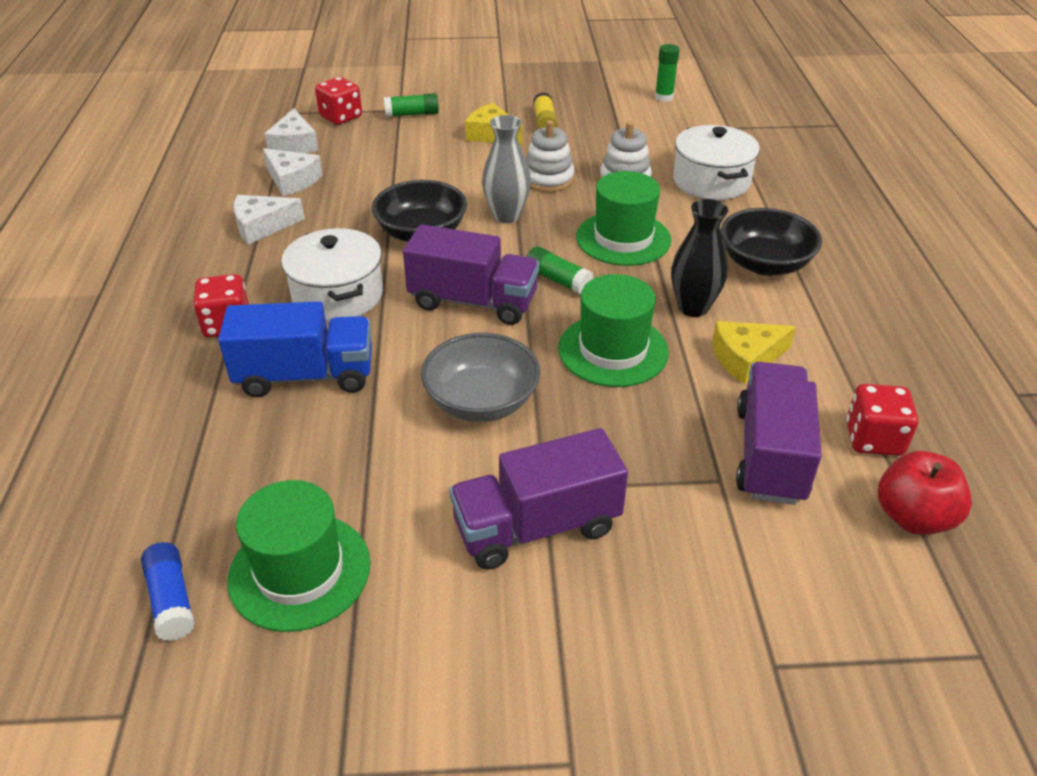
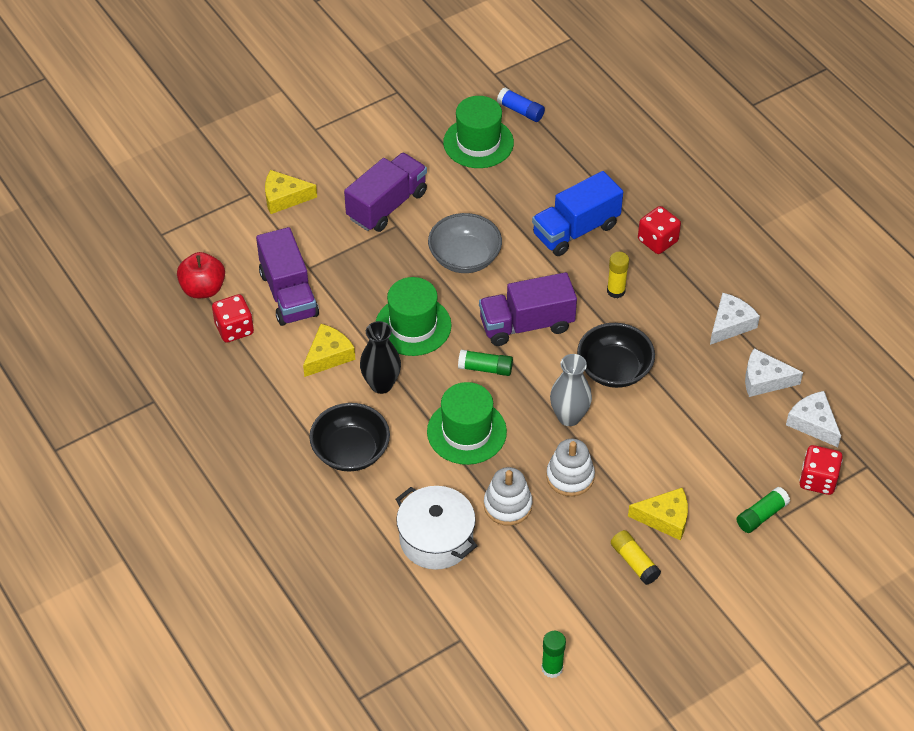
camera: 150 degrees right, 10 degrees up
(338, 295) = (616, 291): white pot -> yellow glue stick
(709, 624) = (284, 198): none -> yellow cheese

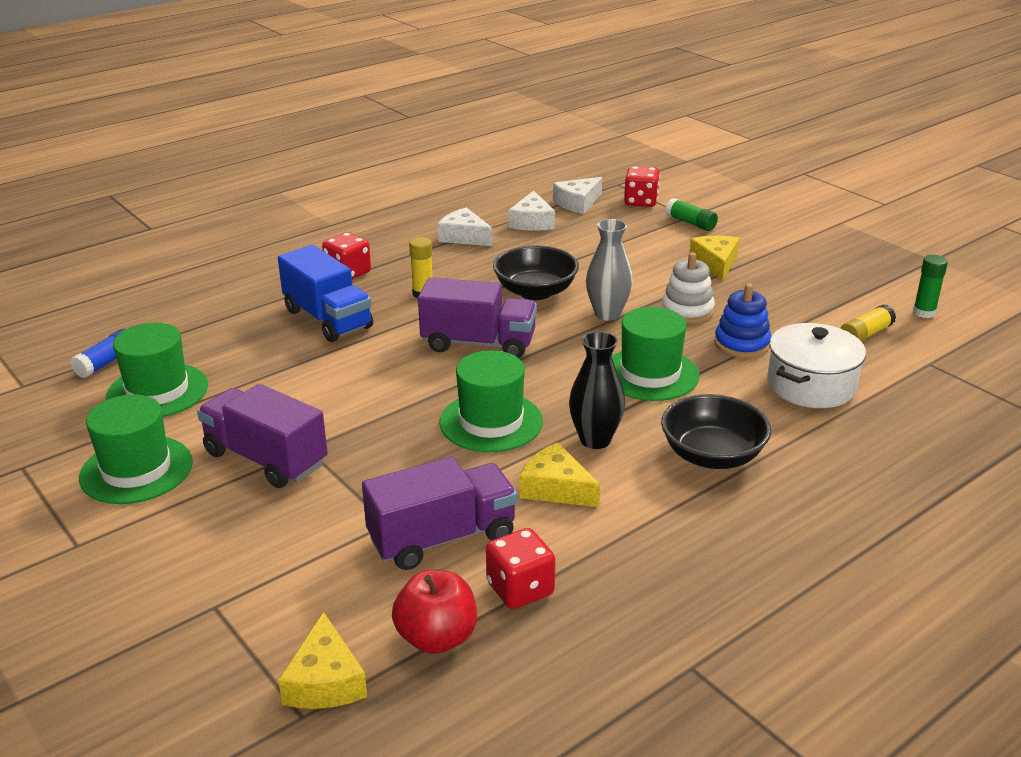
camera: 95 degrees left, 20 degrees down
(284, 198) = (232, 564): yellow cheese -> yellow cheese (325, 681)
(385, 144) = (136, 470): none -> green hat
(464, 258) = (370, 390): grey bowl -> none
(485, 368) = (551, 367): green glue stick -> none
(507, 505) = (741, 344): white stacking toy -> blue stacking toy
(526, 324) = (478, 344): purple truck -> purple truck turned 60 degrees counterclockwise
(634, 562) = (775, 276): yellow glue stick -> yellow glue stick (865, 334)

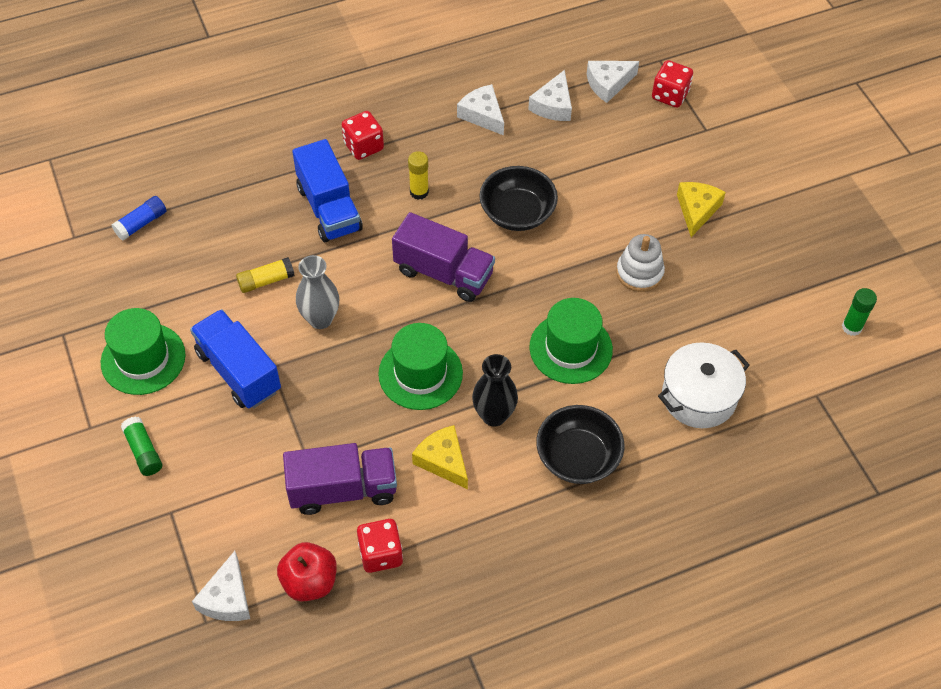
camera: 15 degrees right, 25 degrees up
(157, 391) = (174, 270): green hat -> none
(266, 459) = (239, 371): purple truck -> blue truck
(325, 681) = (227, 598): yellow cheese -> white cheese
(607, 314) = (568, 260): grey vase -> grey vase (320, 319)
(690, 223) = (702, 141): green glue stick -> green glue stick (143, 451)
(741, 344) = (666, 329): blue stacking toy -> none
(865, 334) = (781, 343): yellow glue stick -> yellow glue stick (266, 281)

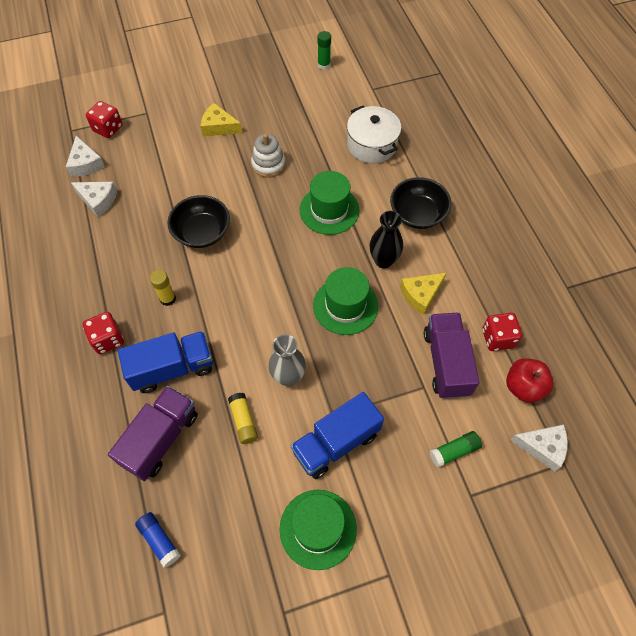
camera: 85 degrees left, 5 degrees up
(143, 451) = (413, 522): green glue stick -> green glue stick (454, 451)
(443, 273) = (253, 285): purple truck -> purple truck (161, 439)
(482, 115) = (95, 249): white cheese -> none

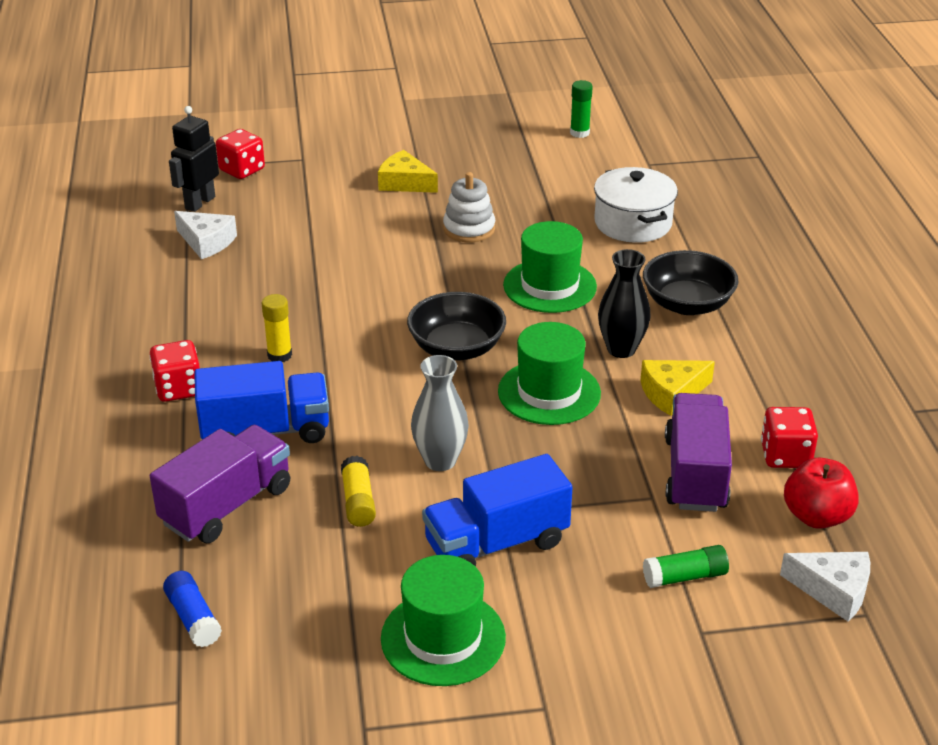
camera: 10 degrees right, 25 degrees down
(85, 164) = (199, 202): white cheese -> black robot
(202, 232) = (350, 290): black bowl -> black bowl (456, 348)

